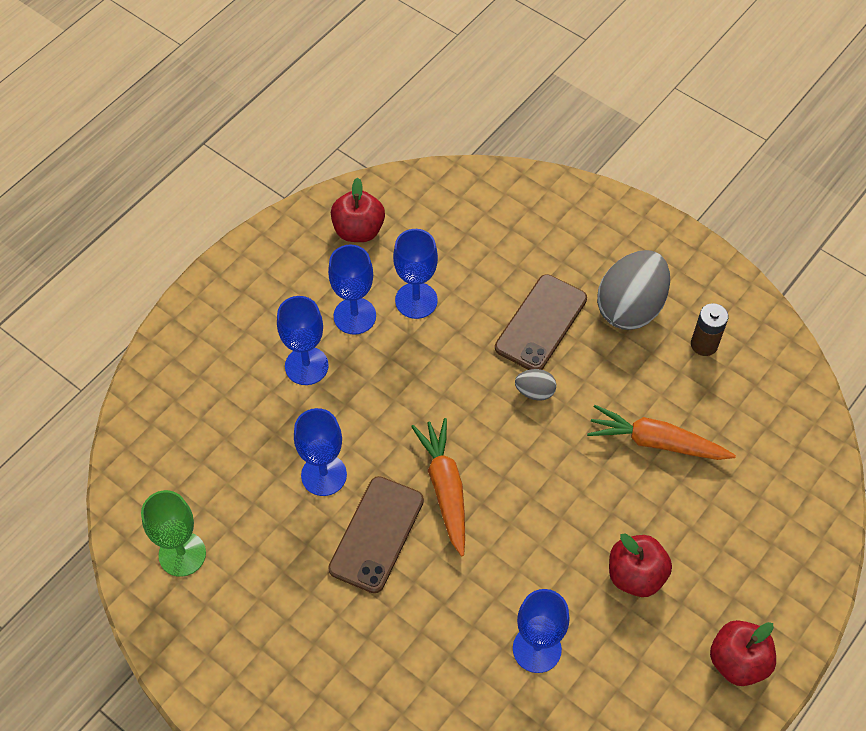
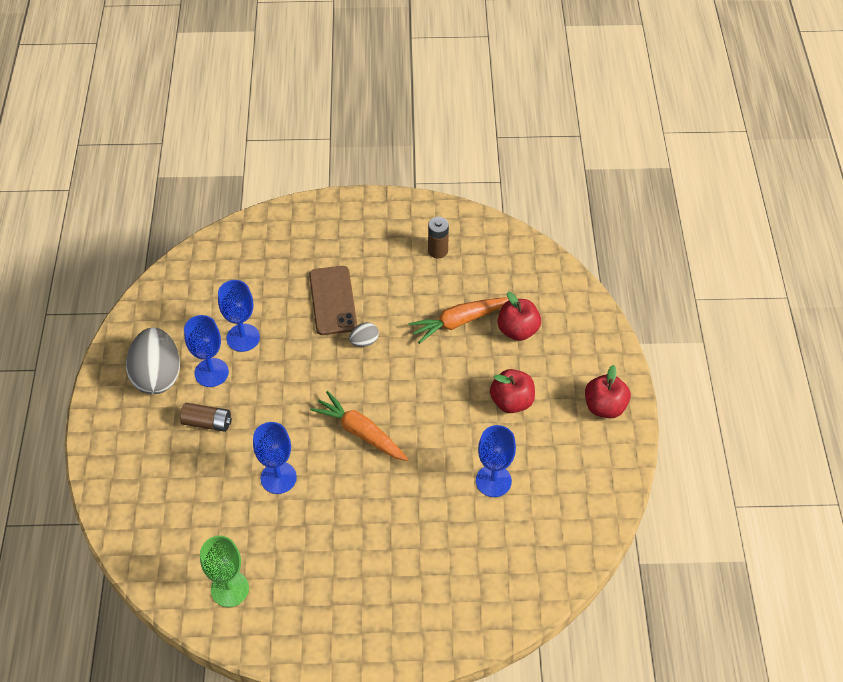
camera: 40 degrees left, 5 degrees down
(306, 366) = (207, 422): blue goblet -> brown battery
(358, 230) = (166, 320): red apple -> red apple (517, 330)
(376, 534) = (343, 487): brown phone -> none
(630, 307) = (377, 257): grey egg -> grey egg (157, 375)

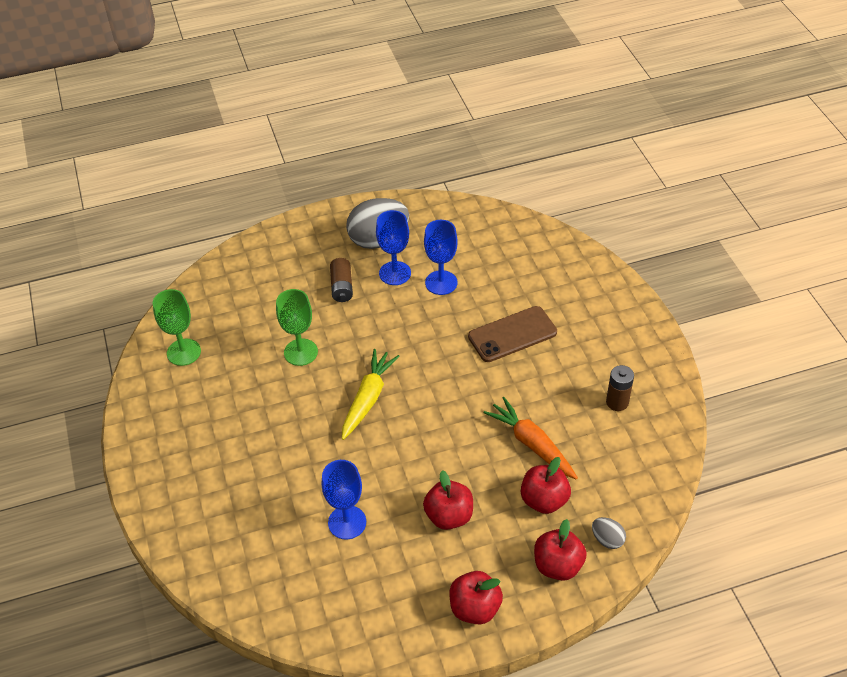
camera: 75 degrees right, 5 degrees down
(278, 478) = (301, 352): blue goblet -> green goblet
(360, 432) = (368, 398): orange carrot -> yellow carrot
(364, 341) = (474, 372): grey egg -> grey egg (607, 539)
(581, 339) = (557, 565): none -> red apple

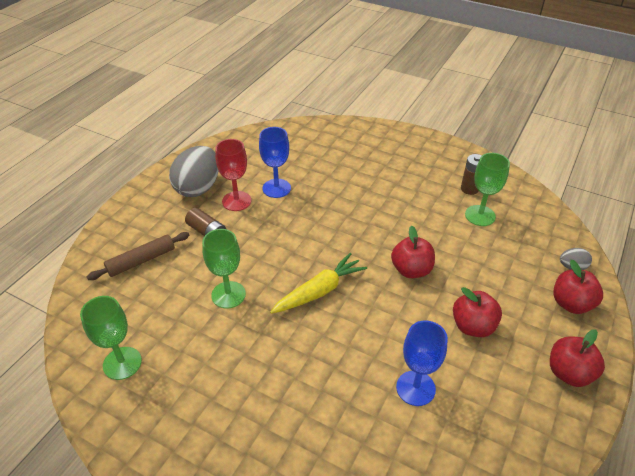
camera: 45 degrees left, 5 degrees down
(271, 279) = (141, 260): none -> brown rolling pin
(368, 398) = (319, 291): yellow carrot -> yellow carrot turned 75 degrees clockwise
(395, 273) = (236, 201): blue goblet -> red goblet
(512, 334) = (361, 190): brown phone -> none
(531, 444) = (458, 244): orange carrot -> none
(544, 500) = (510, 271): red apple -> red apple (411, 270)
(589, 434) = (480, 215): none -> green goblet

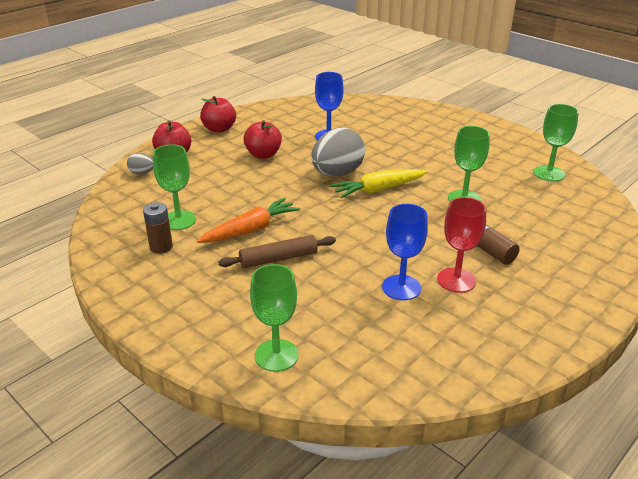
camera: 165 degrees left, 10 degrees down
(141, 260) = (560, 236): brown rolling pin -> brown rolling pin (278, 259)
(198, 188) = (511, 306): grey egg -> grey egg (337, 173)
(341, 136) = (276, 355): none -> green goblet
(411, 270) = (286, 191): red apple -> none
(413, 217) = (250, 230): none -> orange carrot

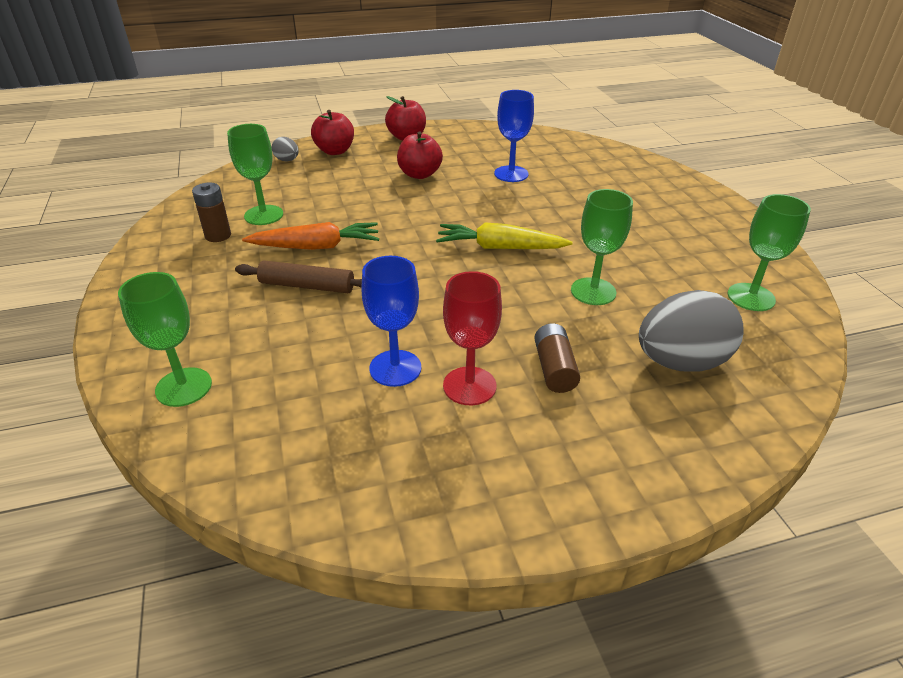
camera: 30 degrees right, 5 degrees up
(337, 173) = (474, 216): grey egg -> grey egg (680, 362)

